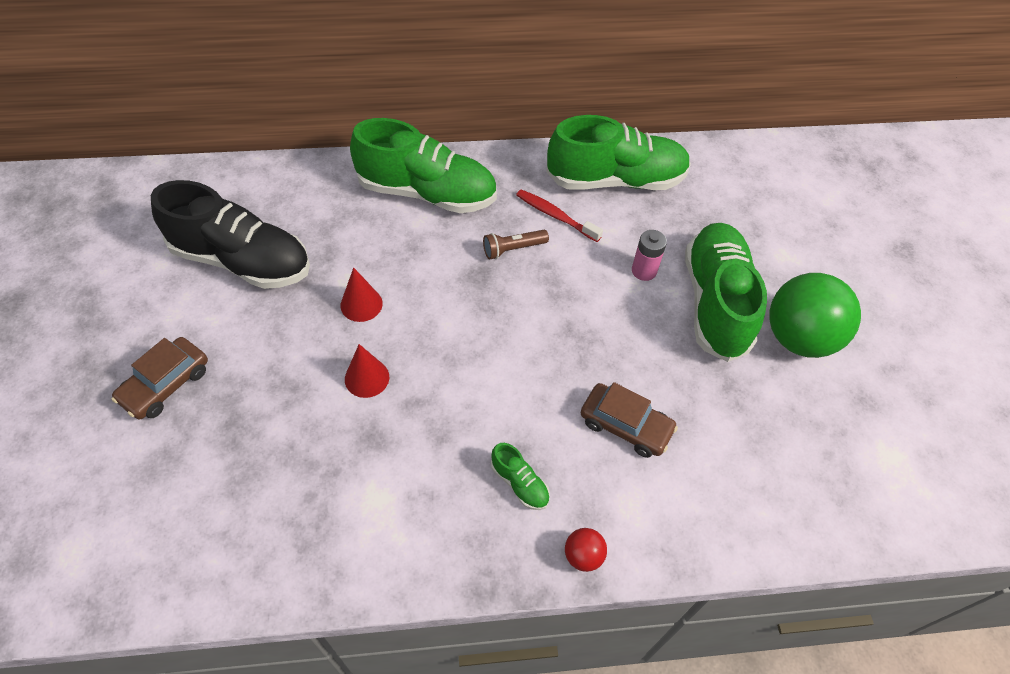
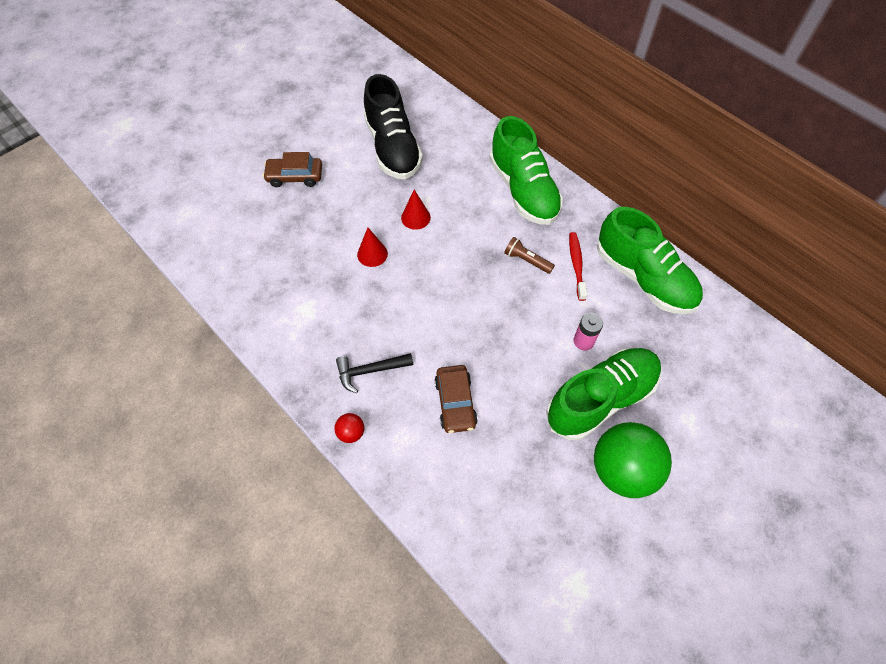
camera: 55 degrees right, 5 degrees up
(519, 483) = (370, 371): green shoe -> black hammer

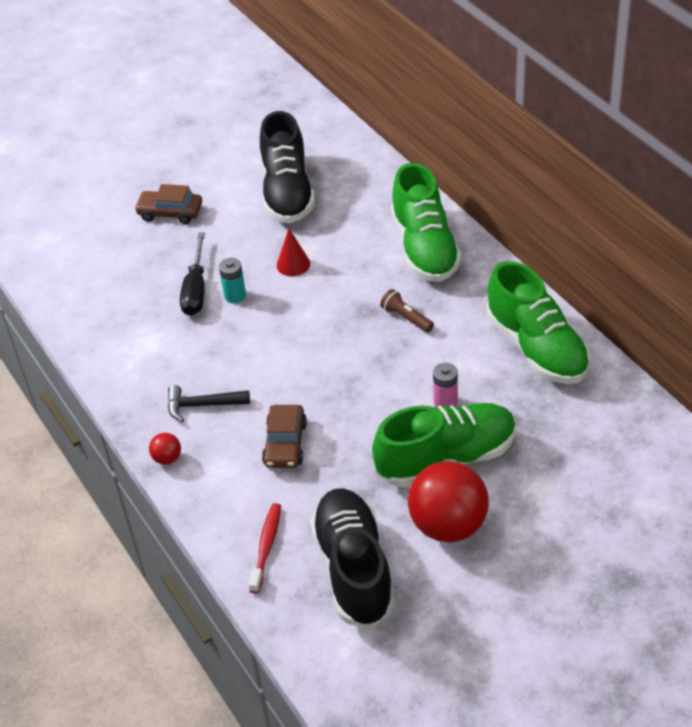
camera: 15 degrees right, 15 degrees down
(336, 251) = (196, 289): none -> black screwdriver
(372, 254) = (235, 295): red cone -> turquoise battery
(552, 530) = (354, 569): none -> black shoe
(576, 265) = (462, 327): red toothbrush -> red toothbrush (266, 546)
(622, 470) = (448, 525): green ball -> red ball

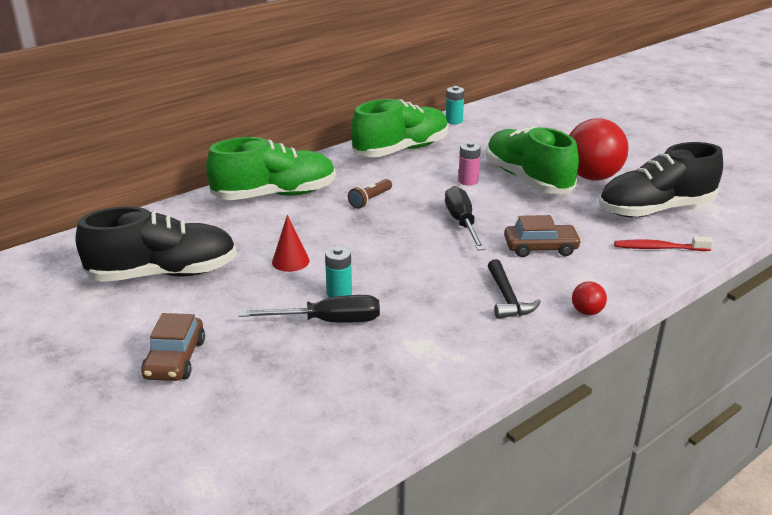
camera: 100 degrees left, 15 degrees down
(347, 387) = (462, 223): none -> black screwdriver
(635, 406) = (454, 121): none -> turquoise battery

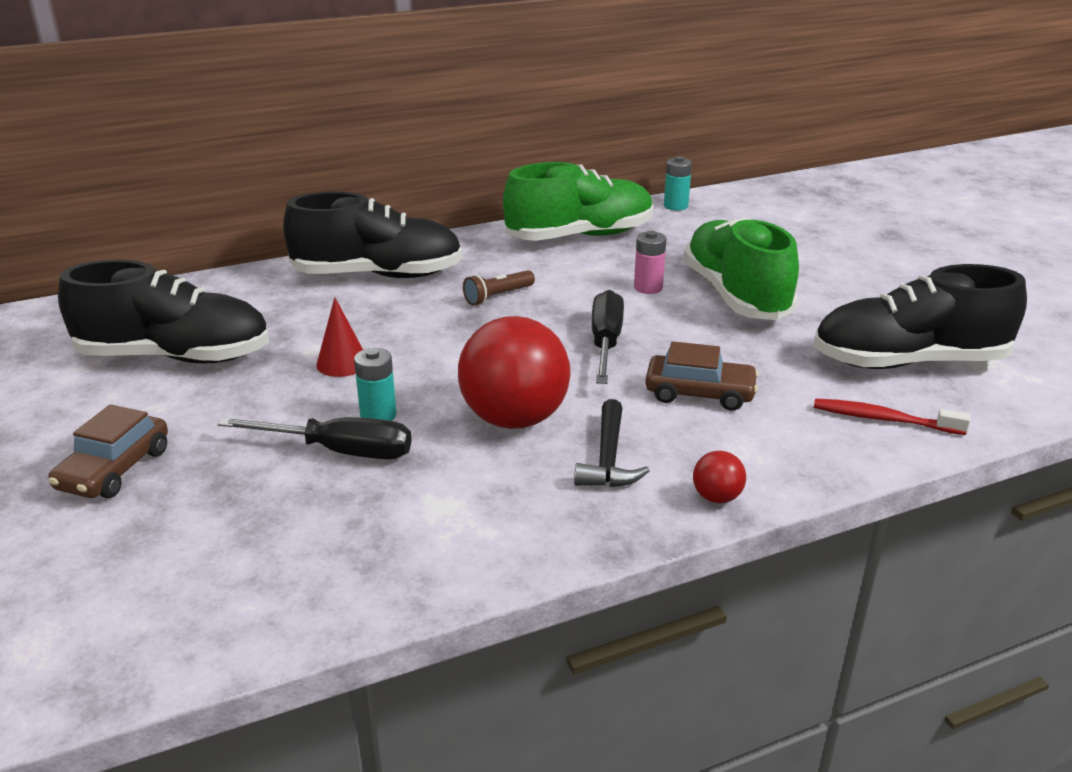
camera: 15 degrees right, 0 degrees up
(275, 195) = (378, 275): green shoe -> black shoe
(592, 177) = (834, 303): red ball -> red ball (514, 419)

